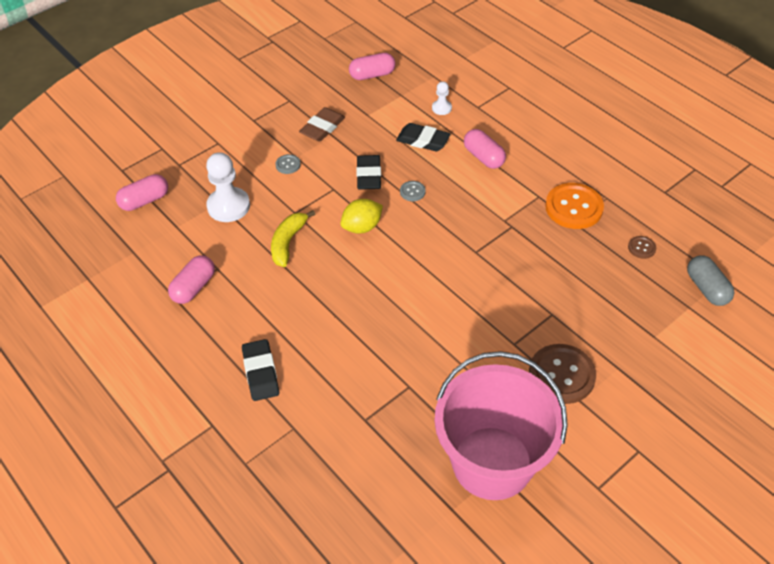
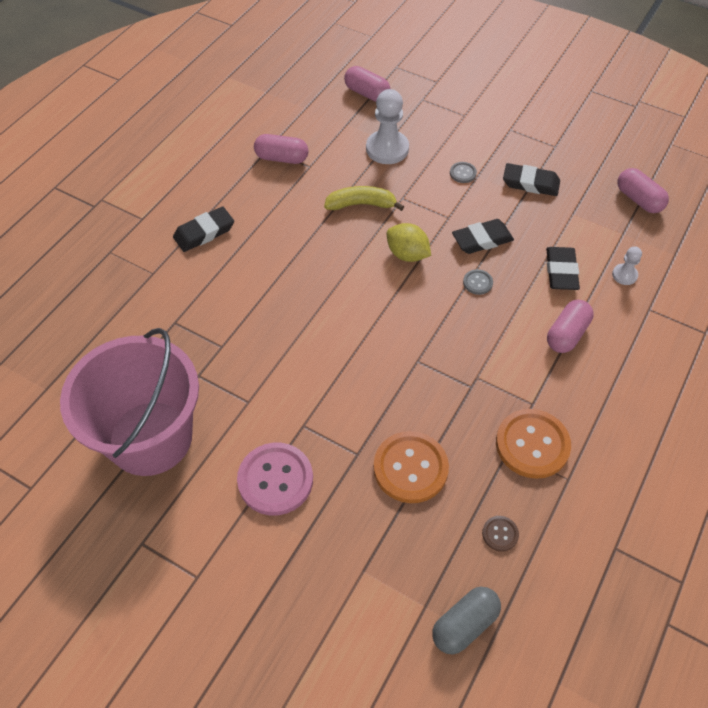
camera: 70 degrees right, 5 degrees up
(322, 127) = (530, 183): brown eraser -> black eraser
(561, 375) = (275, 480): brown button -> pink button
(574, 284) = (410, 468): none -> orange button

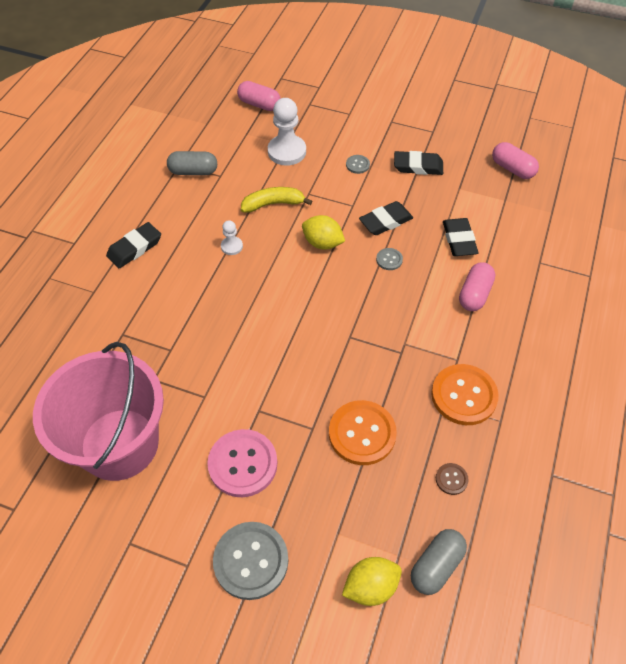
camera: 10 degrees left, 0 degrees up
(264, 584) = (251, 561): none -> grey button
(282, 158) = (193, 171): pink capsule -> grey capsule
(388, 634) = (370, 586): none -> yellow lemon
(624, 275) = (513, 236): white pawn -> white pawn (232, 246)

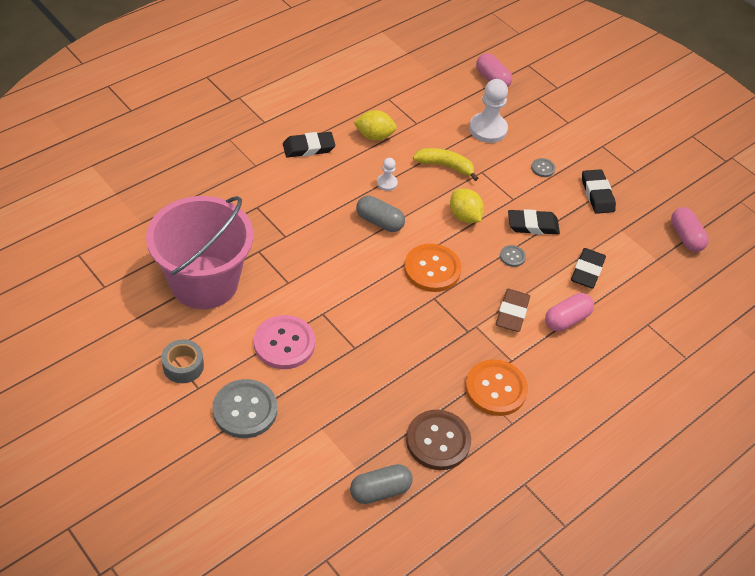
camera: 25 degrees right, 5 degrees down
(156, 550) = (183, 366): none -> grey tape
(193, 171) = (396, 110): grey capsule -> grey capsule (379, 221)
(362, 433) = (391, 371): orange button -> orange button (432, 269)
(370, 586) = (320, 475): yellow lemon -> yellow lemon (374, 136)
(418, 166) = (597, 194): black eraser -> black eraser turned 45 degrees clockwise
(426, 313) = (512, 313): none -> brown eraser
(451, 479) = (438, 441): brown button -> brown button, size x2.18

